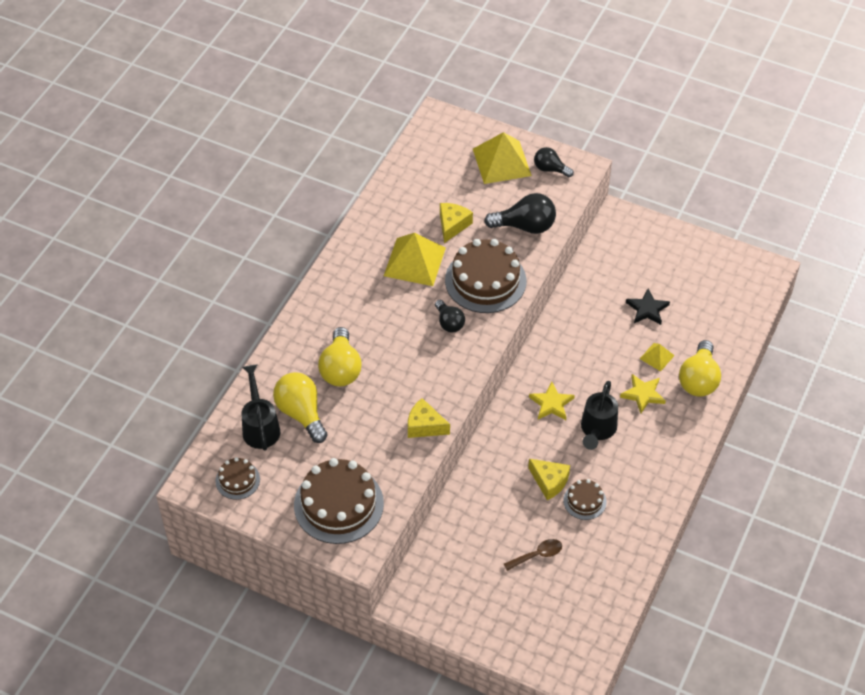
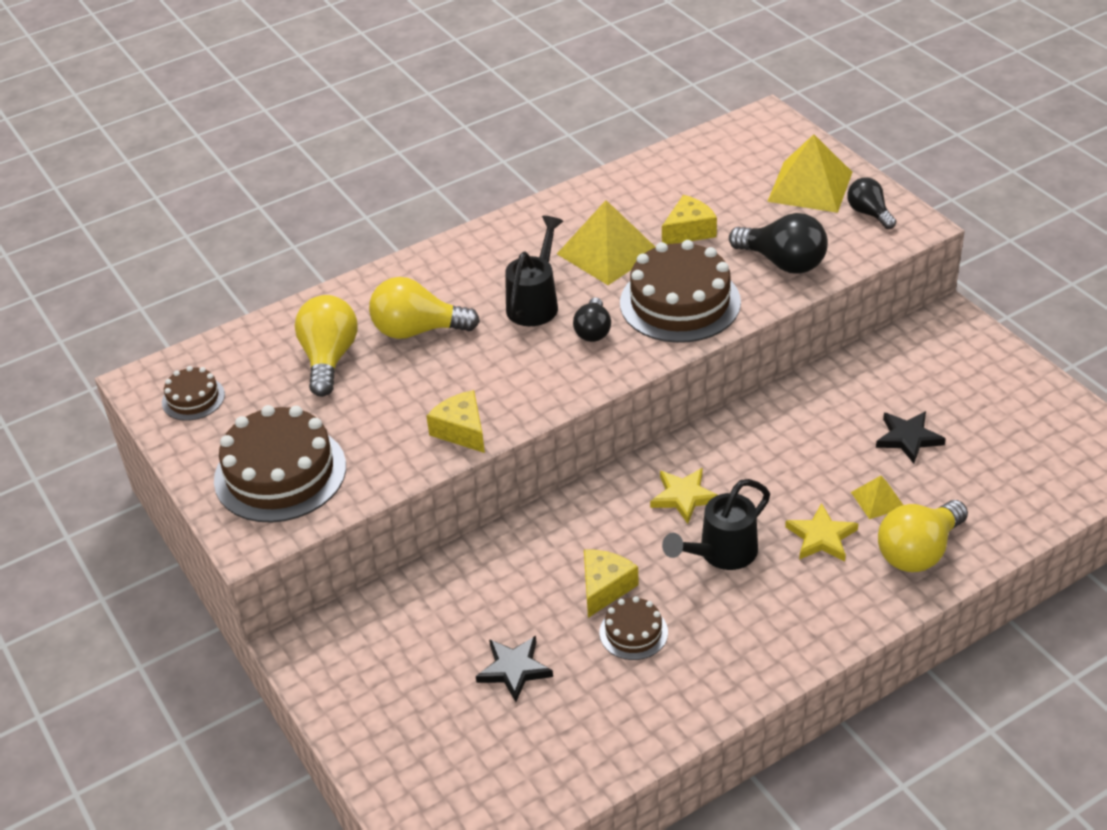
camera: 35 degrees right, 10 degrees down
(260, 426) = (271, 353): black watering can -> black watering can (535, 302)
(341, 369) = (417, 330): yellow light bulb -> yellow light bulb turned 60 degrees clockwise
(537, 555) = (514, 669): brown spoon -> black star
(549, 482) = (605, 588): yellow cheese -> yellow cheese turned 135 degrees counterclockwise

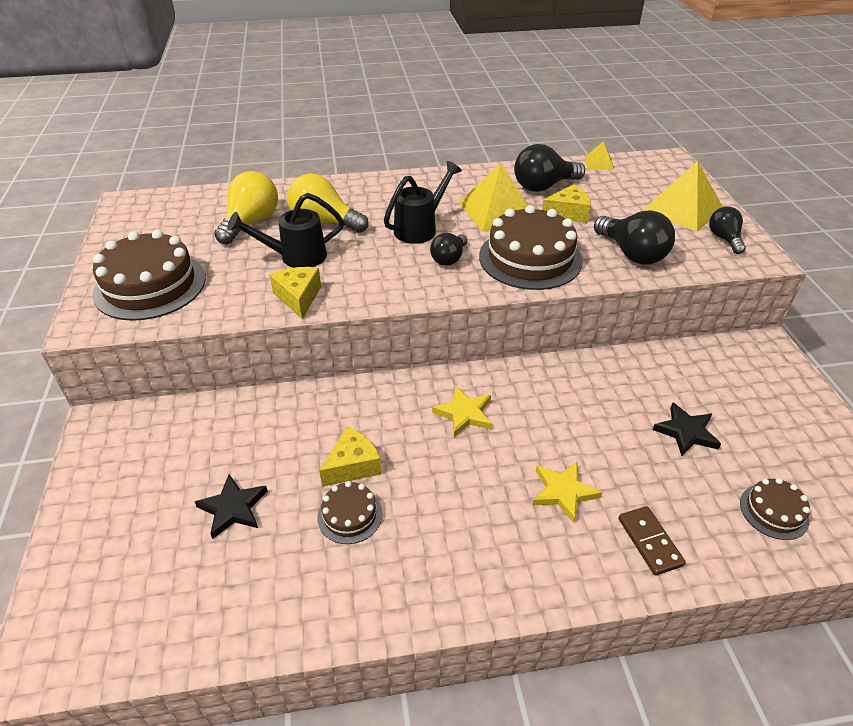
camera: 20 degrees right, 0 degrees up
(193, 398) = (144, 221): brown cake -> brown cake (773, 511)
(641, 201) = (543, 186): none -> black light bulb
(721, 554) = (466, 473): black watering can -> black watering can (295, 257)
(877, 500) = (632, 477): yellow pyramid -> yellow pyramid (599, 163)
(918, 552) = (649, 542): yellow light bulb -> brown domino

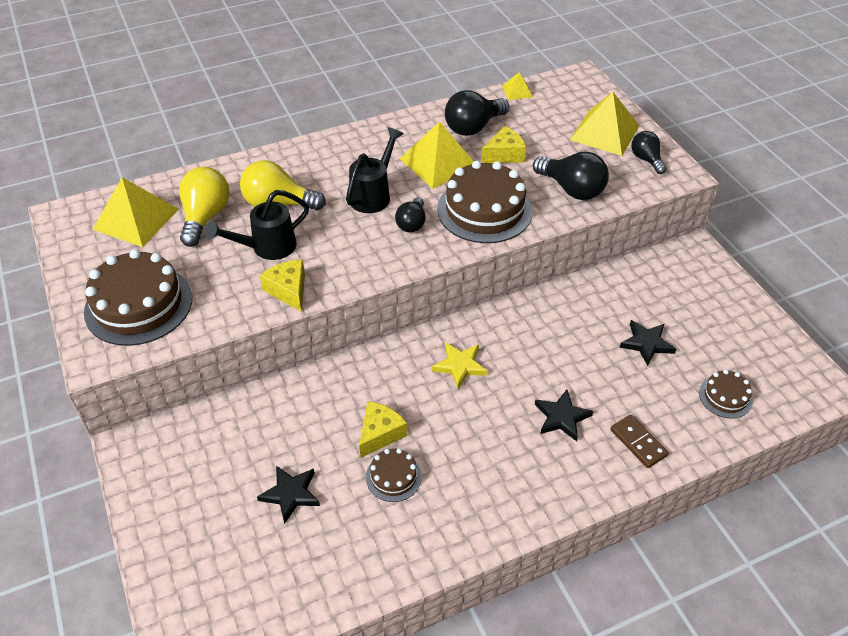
camera: 15 degrees left, 5 degrees up
(188, 215) = (136, 219): none -> yellow pyramid
(563, 492) = (561, 417): yellow star -> black star

